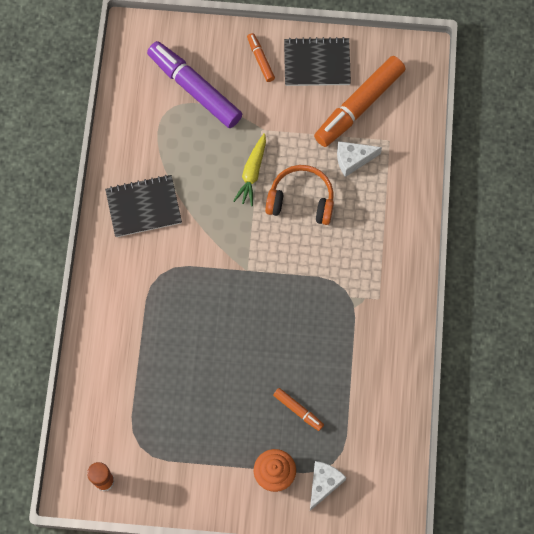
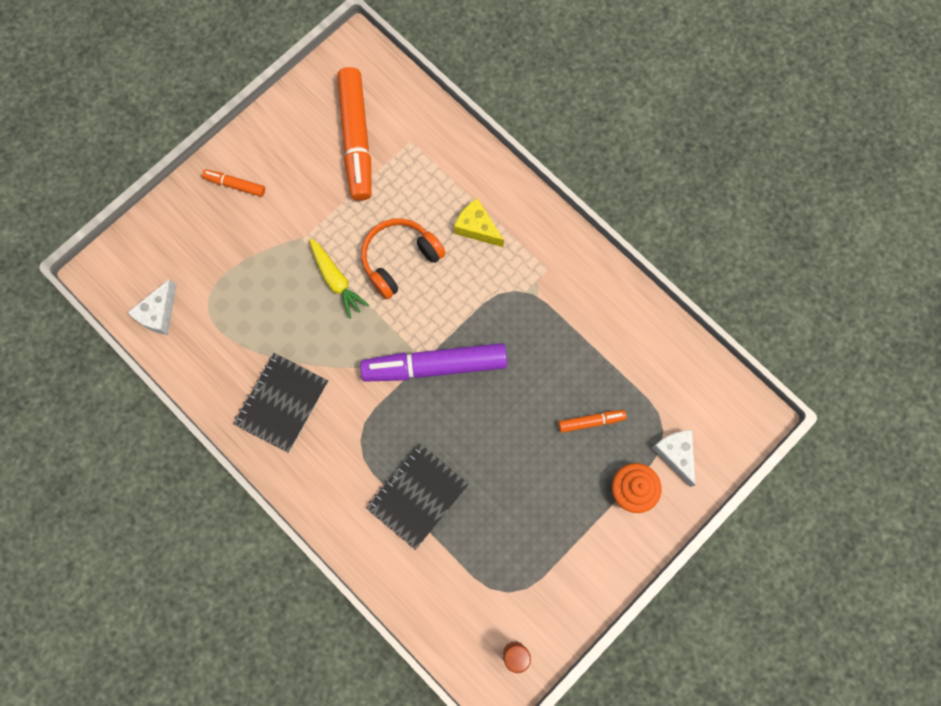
camera: 50 degrees left, 5 degrees up
(194, 89) = (209, 265): purple marker -> purple marker (435, 366)
(317, 63) = (283, 141): black notebook -> black notebook (417, 496)
(353, 160) = (401, 185): white cheese -> white cheese (158, 313)
(367, 231) = (477, 228): none -> yellow cheese

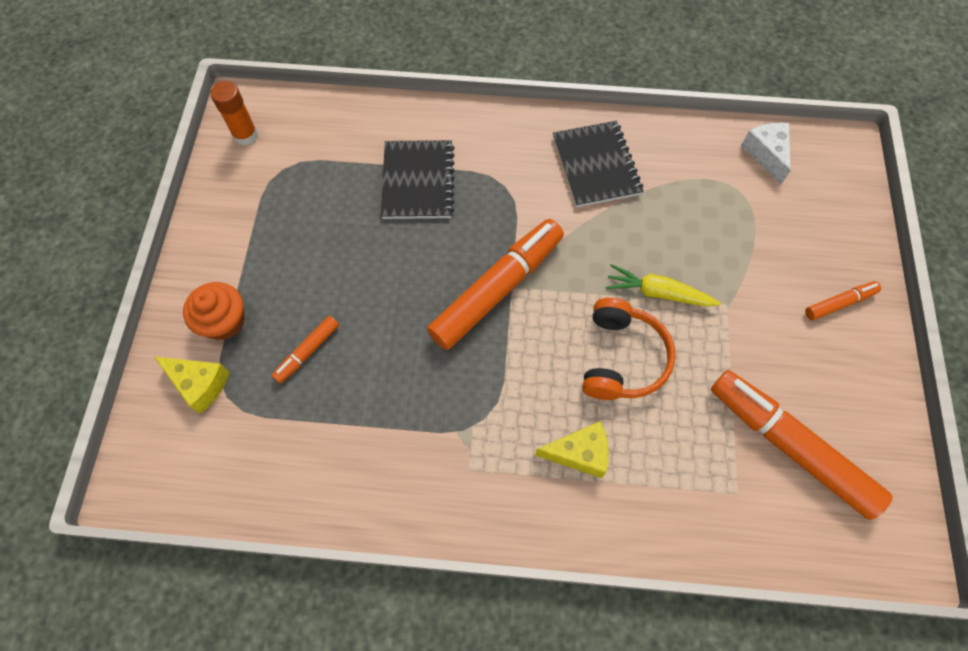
camera: 140 degrees right, 10 degrees down
(435, 366) = (497, 289): purple marker -> orange marker
(675, 454) = (199, 384): white cheese -> yellow cheese

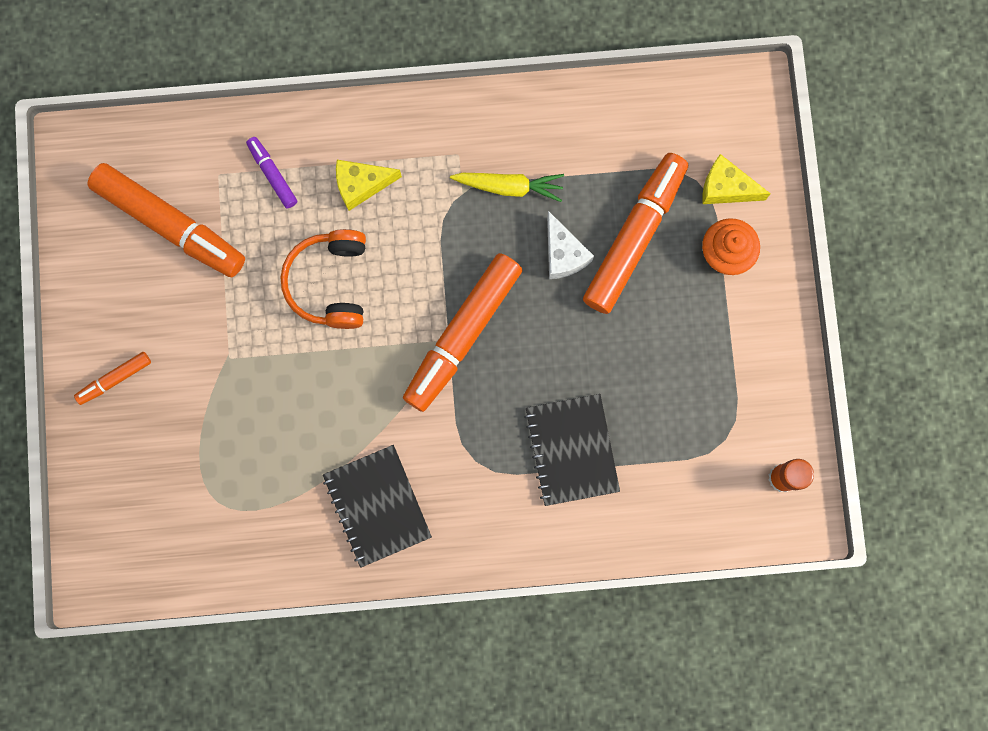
camera: 170 degrees right, 15 degrees up
(307, 352) = (634, 236): orange marker -> orange marker, size x2.16
(658, 293) = (299, 359): yellow carrot -> yellow carrot (509, 187)
(676, 482) = (272, 174): none -> purple marker
(766, 154) = (185, 556): white cheese -> white cheese (563, 254)

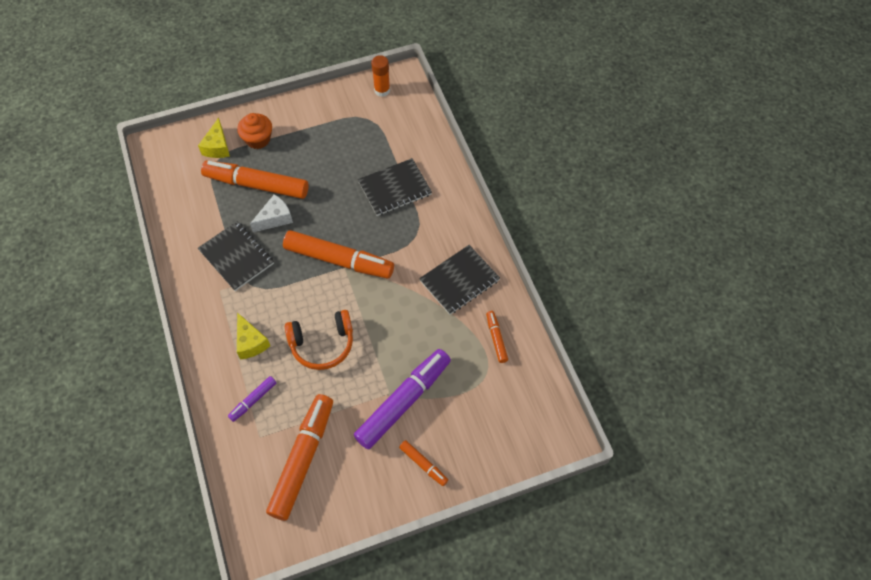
camera: 105 degrees left, 20 degrees down
(210, 375) = (403, 402): none -> purple marker
(267, 532) = (496, 338): none -> orange marker
(509, 187) = (236, 257): yellow carrot -> black notebook

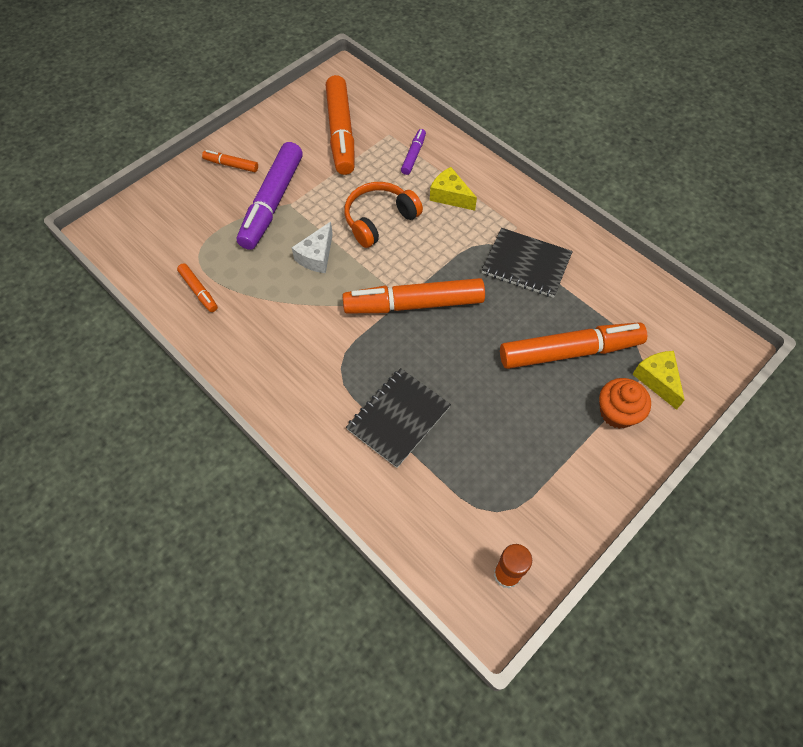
camera: 155 degrees right, 0 degrees up
(275, 218) = (517, 321): white cheese -> white cheese (316, 256)
(459, 280) = (264, 335): black notebook -> none

